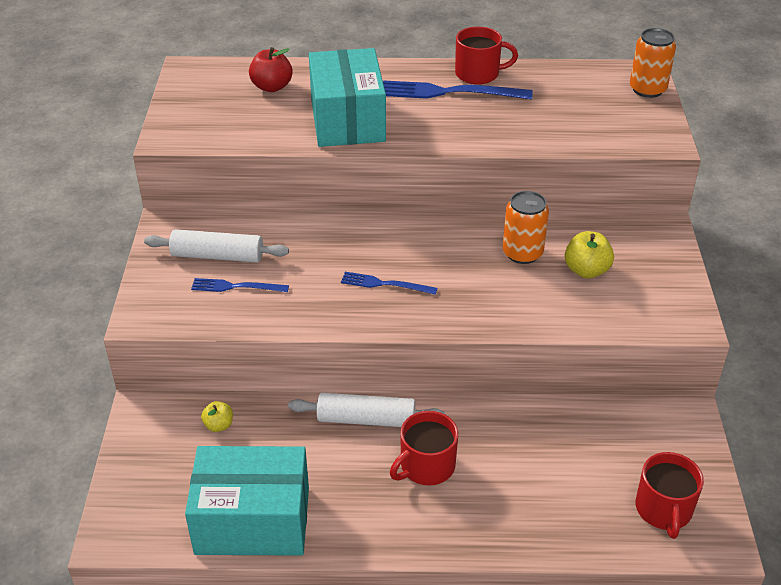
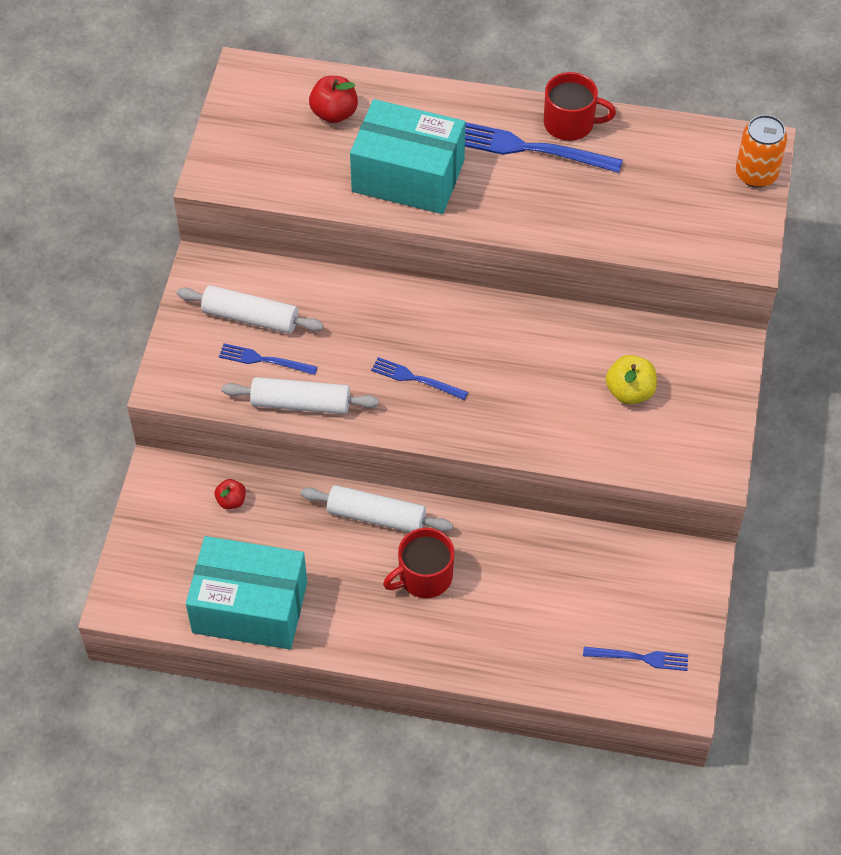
camera: 10 degrees right, 15 degrees up
(219, 425) = (231, 501): yellow apple -> red apple
(278, 317) = (301, 403): none -> white rolling pin
(347, 120) = (408, 176): turquoise box -> turquoise box turned 75 degrees counterclockwise
(522, 253) = (569, 360): orange can -> none
(663, 510) = (640, 658): red mug -> blue fork

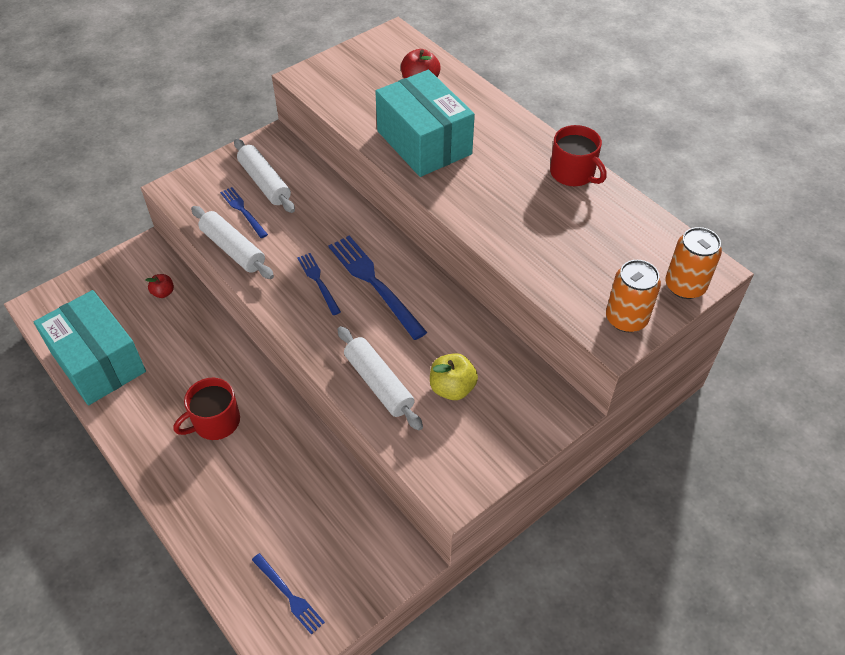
camera: 40 degrees right, 5 degrees down
(376, 516) = (231, 362): white rolling pin -> white rolling pin (379, 383)
(424, 576) = (215, 422): red mug -> red mug turned 45 degrees counterclockwise
(530, 149) = (526, 172): blue fork -> blue fork (374, 283)
(739, 234) = (626, 318): none -> orange can

